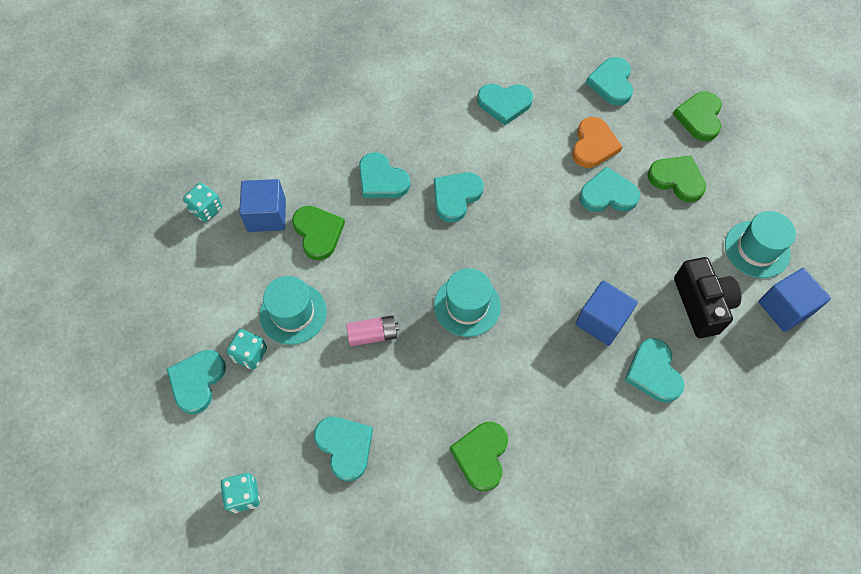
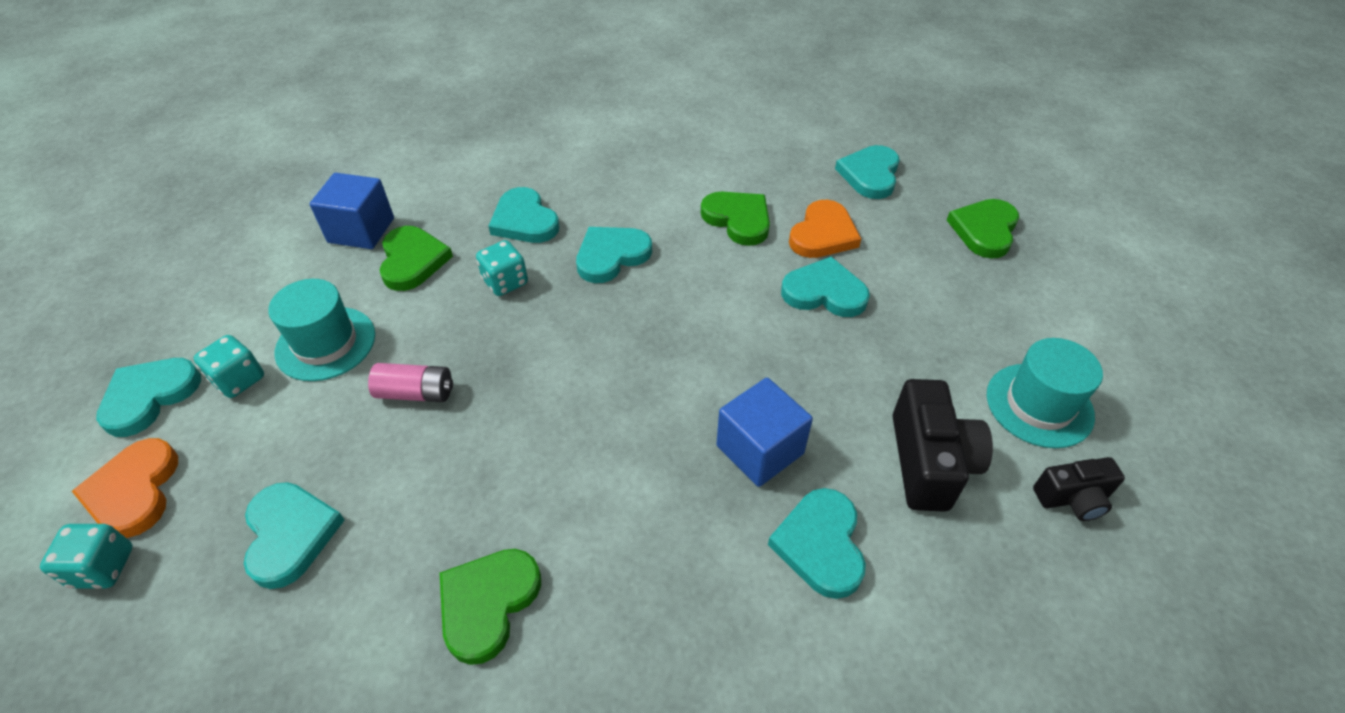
camera: 15 degrees right, 15 degrees down
(206, 209) = (294, 211): turquoise dice -> turquoise dice (505, 282)
(230, 445) = (134, 491): none -> orange heart
(467, 306) = (566, 385): turquoise hat -> none
(504, 104) = (719, 172): turquoise heart -> none
(677, 179) = (932, 294): green heart -> green heart (738, 219)
(785, 308) = (1072, 498): blue cube -> black camera

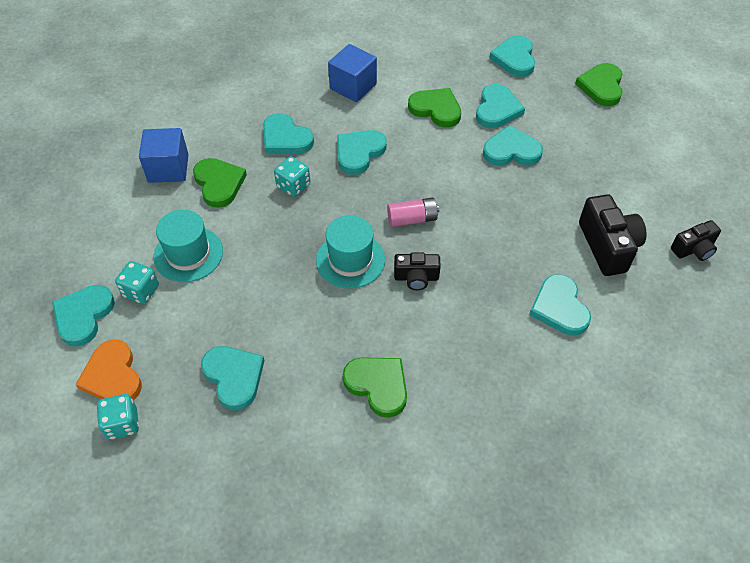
camera: 15 degrees left, 5 degrees up
(416, 393) = (269, 273): pink battery -> pink battery (412, 219)
(488, 603) = (378, 385): green heart -> green heart turned 120 degrees clockwise
(617, 445) = (416, 277): none -> black camera
(760, 449) = (505, 261): blue cube -> blue cube (353, 86)
(823, 234) = (497, 109): orange heart -> turquoise heart
(1039, 405) = (662, 198): turquoise hat -> turquoise hat (350, 260)

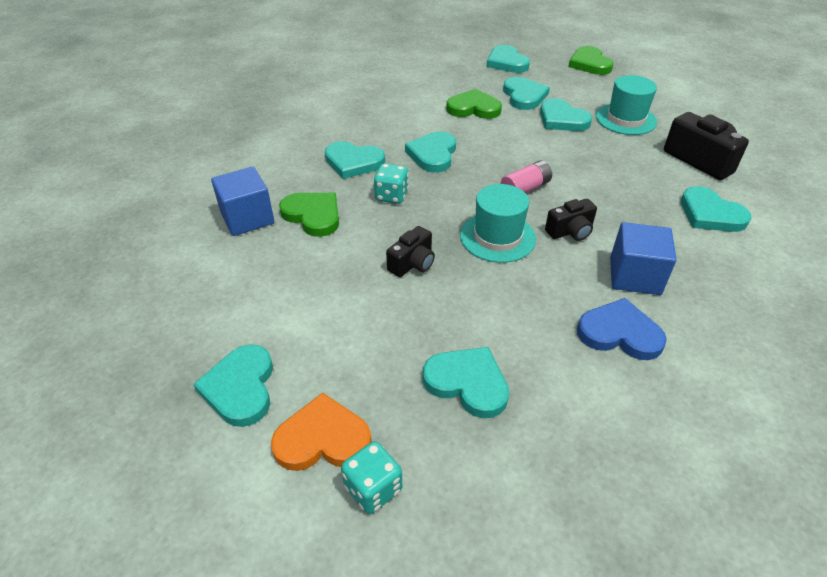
camera: 25 degrees left, 10 degrees down
(113, 376) = (322, 438): orange heart -> orange heart turned 135 degrees clockwise
(141, 291) = (295, 338): turquoise dice -> none
(188, 254) = (325, 285): turquoise hat -> turquoise hat (625, 119)
(353, 86) = (386, 110): blue cube -> blue cube (634, 276)
(378, 385) = (619, 333): green heart -> blue heart
(511, 150) = (562, 119): turquoise heart -> turquoise heart turned 105 degrees counterclockwise
(693, 249) = (763, 143): black camera -> black camera (412, 263)

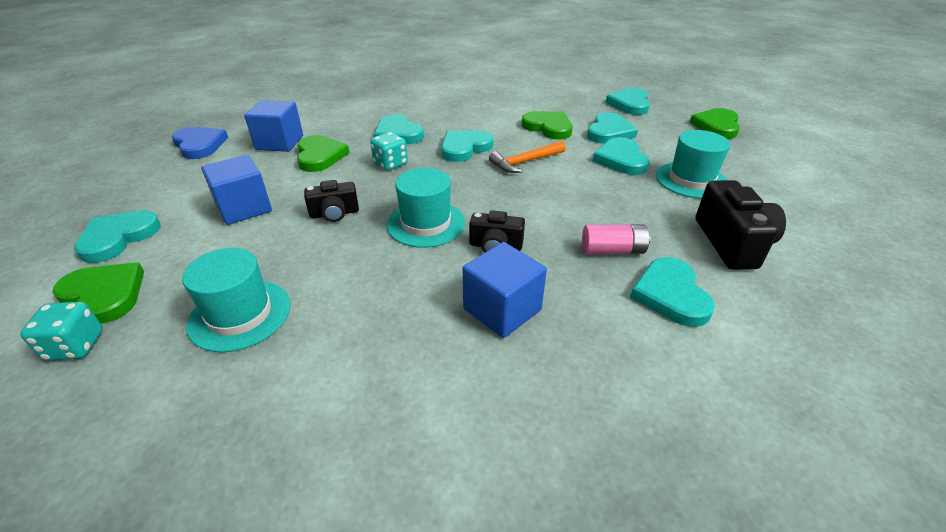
camera: 35 degrees right, 5 degrees down
(321, 298) = (244, 208): none -> blue cube
(322, 438) = (104, 295): orange heart -> green heart
(467, 383) = (240, 314): turquoise heart -> turquoise hat
(498, 149) = (525, 162): none -> orange hammer
(525, 189) = (504, 198): pink battery -> pink battery (613, 250)
(619, 333) = (414, 348): blue heart -> blue heart (199, 145)

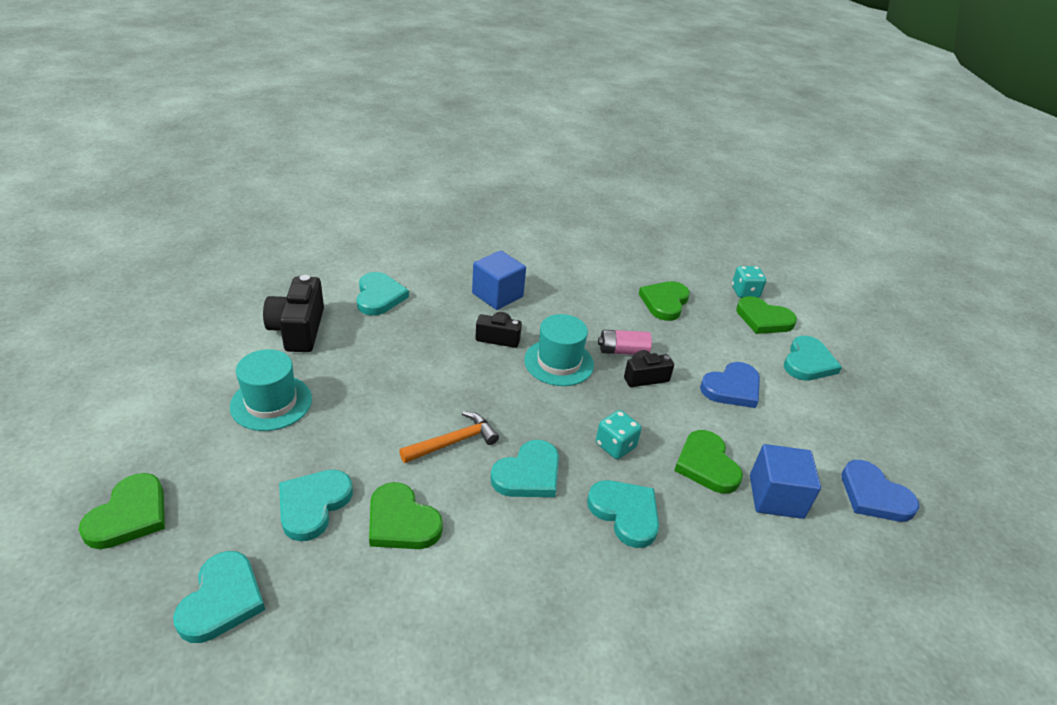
camera: 175 degrees right, 0 degrees up
(240, 314) = (664, 302): turquoise hat -> green heart
(244, 208) = (732, 388): blue cube -> blue heart
(613, 250) = (403, 329): pink battery -> pink battery (622, 351)
(620, 159) = (331, 441): turquoise heart -> none

